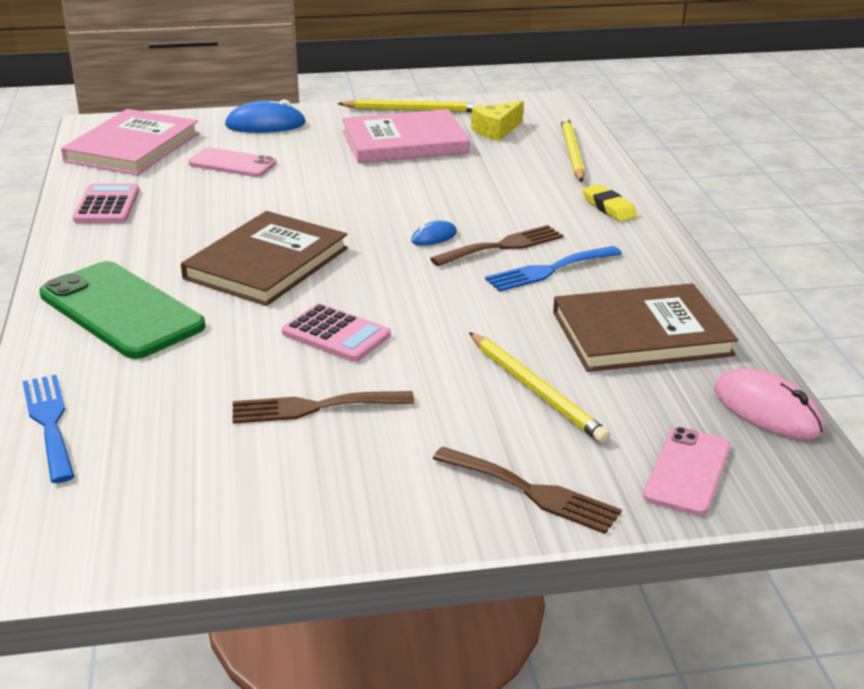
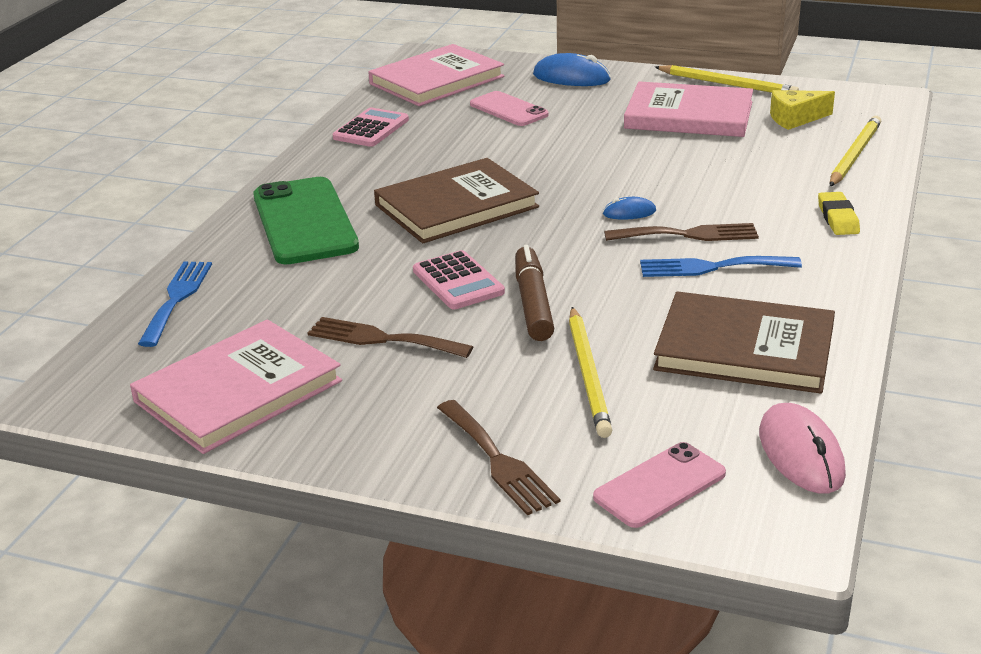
camera: 30 degrees right, 0 degrees up
(212, 500) = (238, 391): none -> pink book
(425, 338) = (533, 303): none -> brown marker

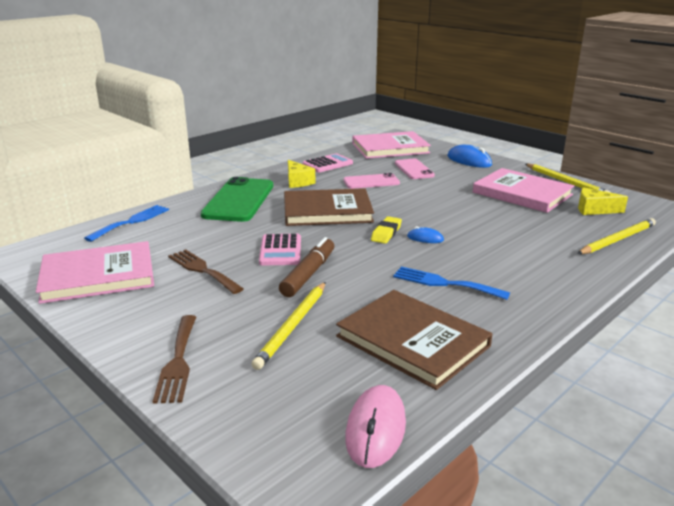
camera: 25 degrees right, 5 degrees down
(359, 169) = (297, 181): none -> yellow cheese
(659, 485) = (255, 415): pink phone -> pink phone (371, 182)
(688, 234) = (450, 260): brown fork -> none
(837, 218) = (566, 275): yellow eraser -> yellow eraser (386, 233)

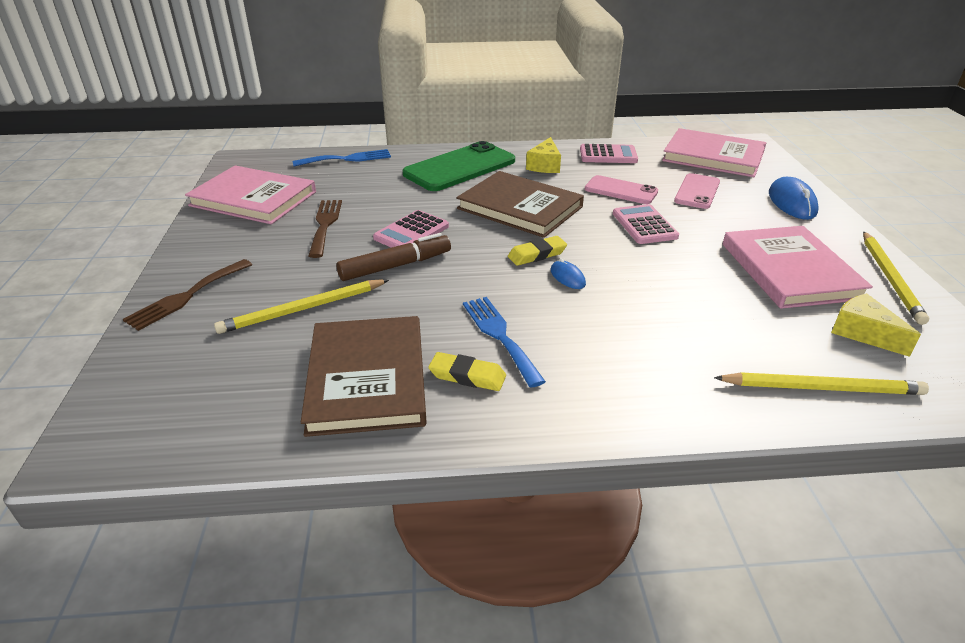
camera: 40 degrees right, 10 degrees up
(375, 429) = (204, 438): pink mouse -> none
(417, 196) = (644, 225): none -> pink calculator
(465, 311) = (467, 376): none -> yellow eraser

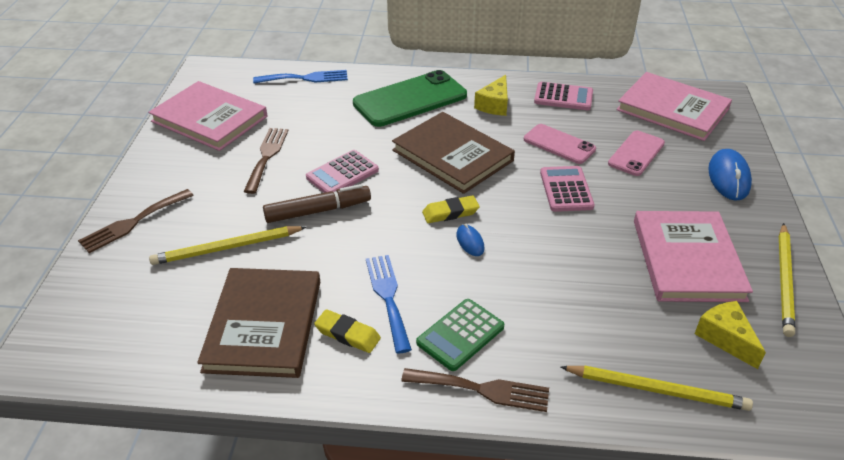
camera: 10 degrees right, 5 degrees up
(592, 362) = (460, 335): none -> green calculator
(638, 411) = (482, 389): none -> brown fork

